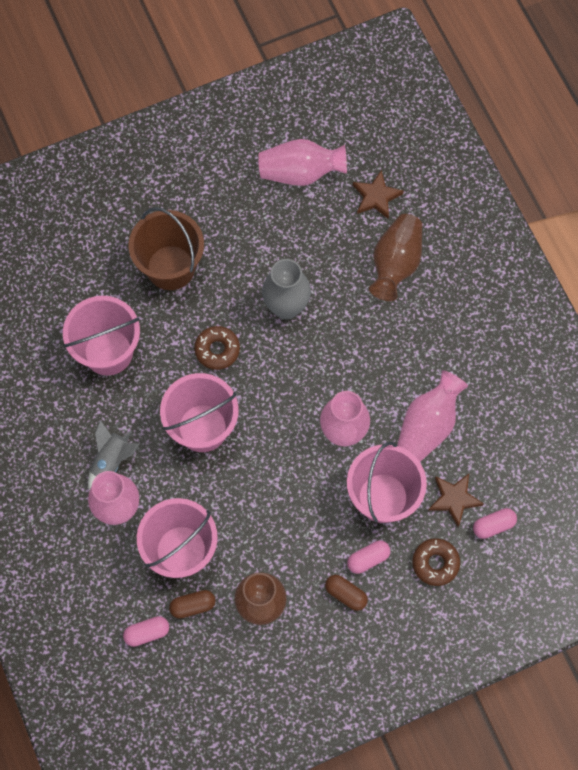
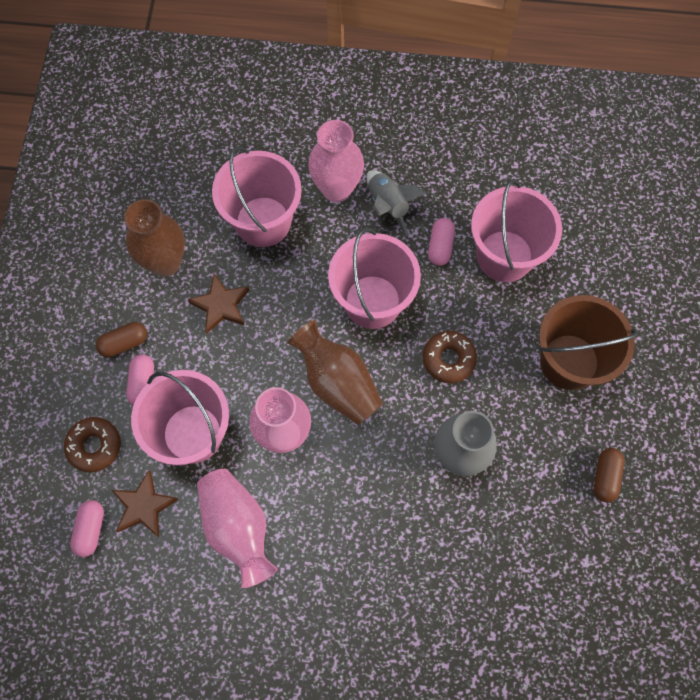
camera: 120 degrees right, 0 degrees up
(147, 633) = (207, 157): pink capsule -> pink capsule (440, 246)
(193, 606) = (206, 206): brown capsule -> brown capsule (605, 477)
(300, 173) = (620, 566): pink vase -> none
(376, 197) = (544, 639): brown star -> brown star (221, 305)
(395, 264) = (445, 609): brown vase -> brown vase (337, 382)

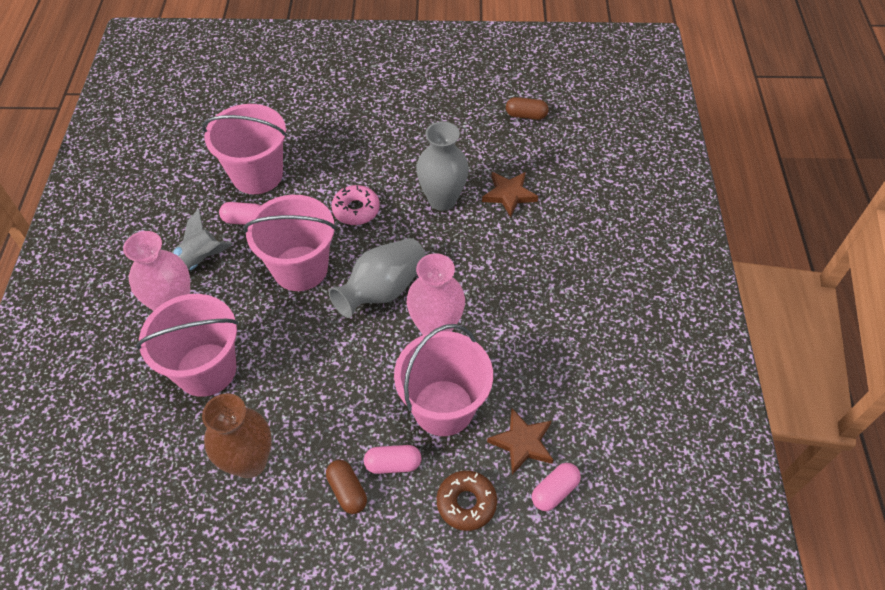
camera: 95 degrees left, 15 degrees down
(90, 530) = (554, 491): pink capsule -> pink capsule turned 45 degrees counterclockwise
(221, 305) = (302, 399): brown star -> brown star (509, 195)
(238, 528) = (530, 357): pink vase -> none
(337, 382) = (382, 290): brown vase -> grey vase
(448, 359) = (356, 210): brown donut -> pink donut
(569, 361) = (355, 132): brown bucket -> none
(605, 477) = (449, 112): brown capsule -> brown capsule (526, 115)

